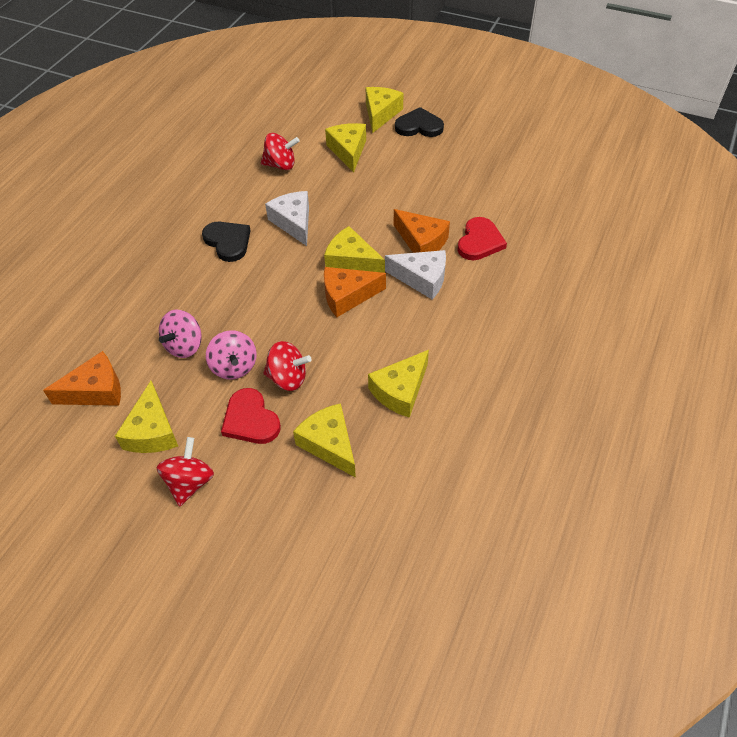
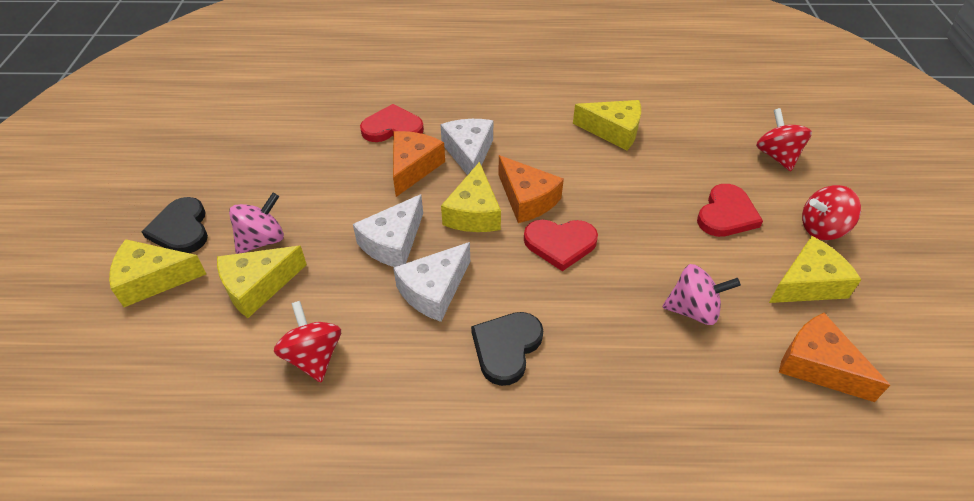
camera: 115 degrees left, 5 degrees down
(234, 367) = (682, 252): pink spinning top -> pink spinning top (262, 240)
(288, 378) = (661, 206): red spinning top -> red spinning top (776, 156)
(290, 298) = (560, 244): none -> red heart
(329, 444) = (701, 155): yellow cheese -> none
(348, 214) = (393, 243): none -> white cheese

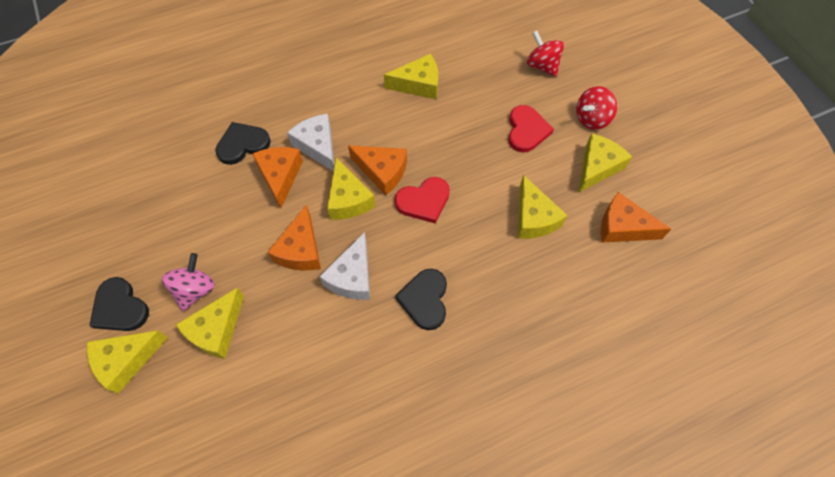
camera: 25 degrees left, 15 degrees up
(313, 356) = (293, 366): red spinning top -> none
(392, 128) = (242, 144): red heart -> black heart
(393, 243) = (301, 250): white cheese -> orange cheese
(693, 310) = (534, 218): pink spinning top -> yellow cheese

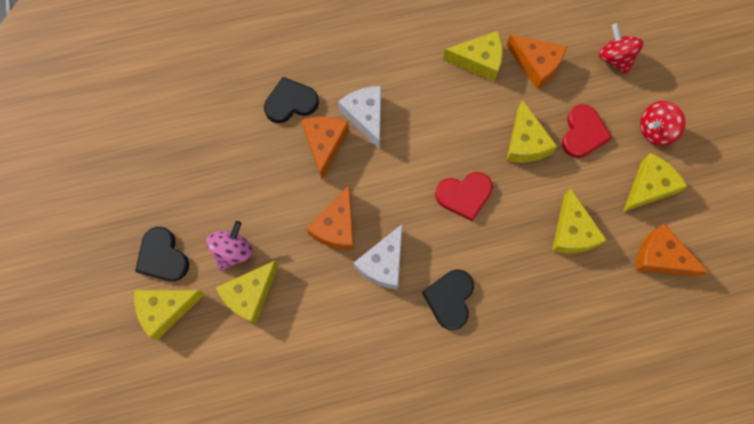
camera: 10 degrees right, 10 degrees up
(348, 199) = (389, 181): yellow cheese -> yellow cheese (525, 143)
(382, 172) = (427, 156): orange cheese -> orange cheese (536, 65)

